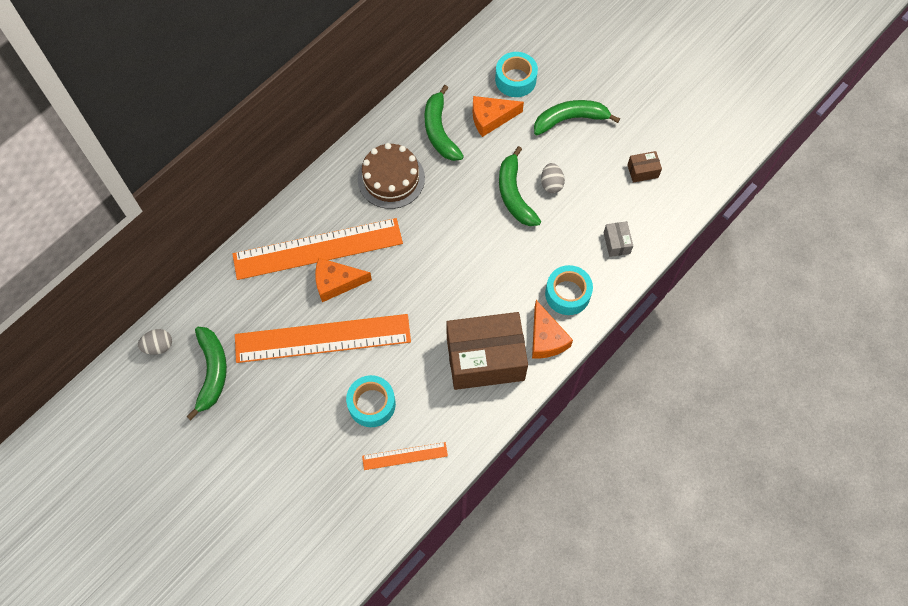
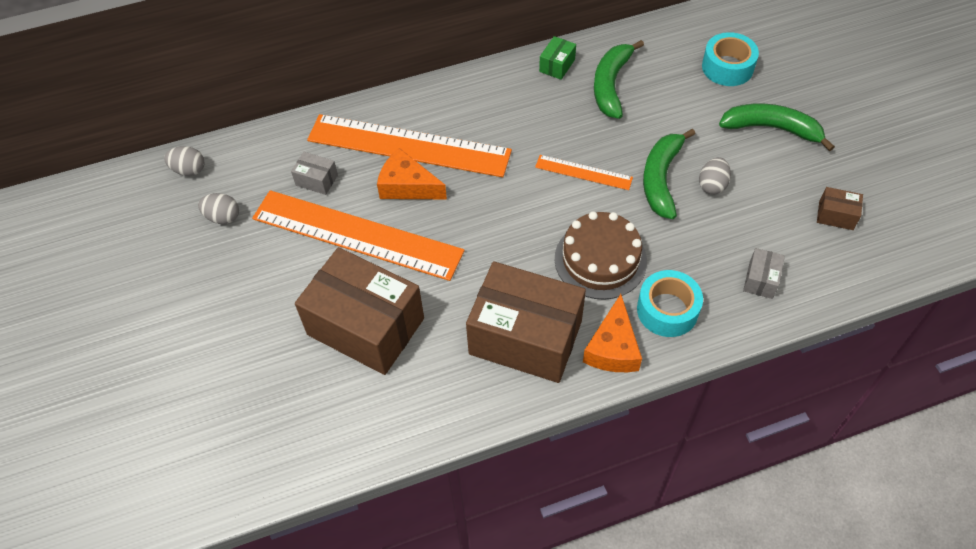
camera: 30 degrees right, 10 degrees down
(212, 372) = (223, 217): green banana -> grey egg
(265, 309) = (316, 180): none -> grey box
(372, 404) = (366, 326): turquoise tape -> brown box
(391, 131) = (557, 65): none -> green box
(391, 178) = (529, 110): brown cake -> brown cake (600, 259)
(405, 456) = (367, 400): orange ruler -> orange ruler (583, 172)
(491, 118) = (677, 94): orange cheese -> none

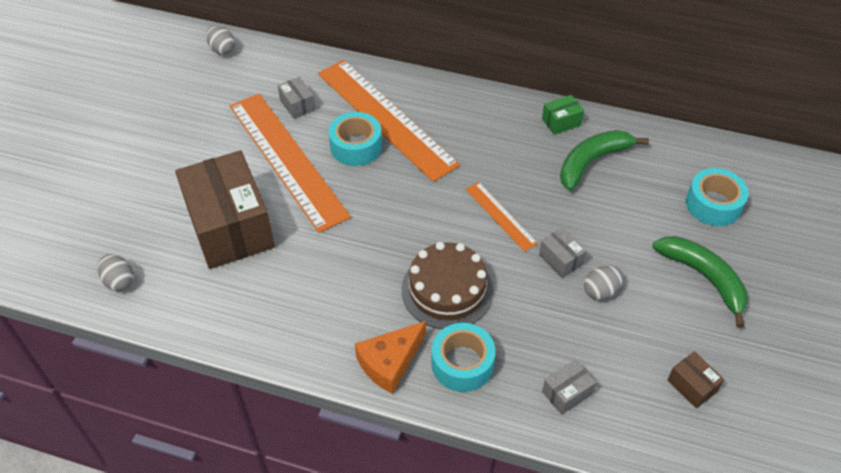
camera: 35 degrees right, 5 degrees down
(223, 217) = (212, 94): grey egg -> grey egg (119, 281)
(407, 186) = (356, 146): orange cheese -> turquoise tape
(525, 337) = (332, 310): brown box -> none
(661, 179) = (561, 259): green banana -> grey box

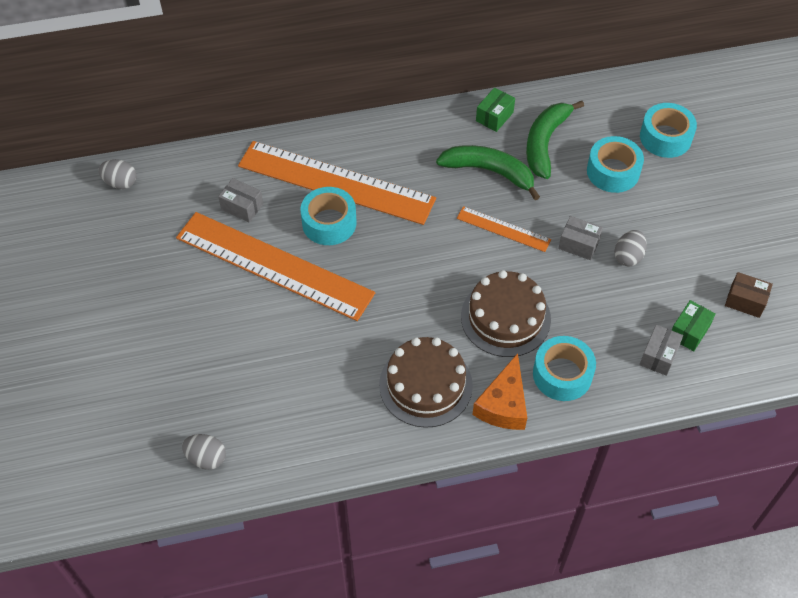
camera: 30 degrees left, 5 degrees up
(230, 227) = (271, 355): brown box -> none
(335, 312) = (425, 385): none -> brown cake
(613, 386) = (689, 332): none -> green box
(639, 212) = (613, 171): none -> turquoise tape
(704, 277) = (698, 206): green banana -> green banana (489, 171)

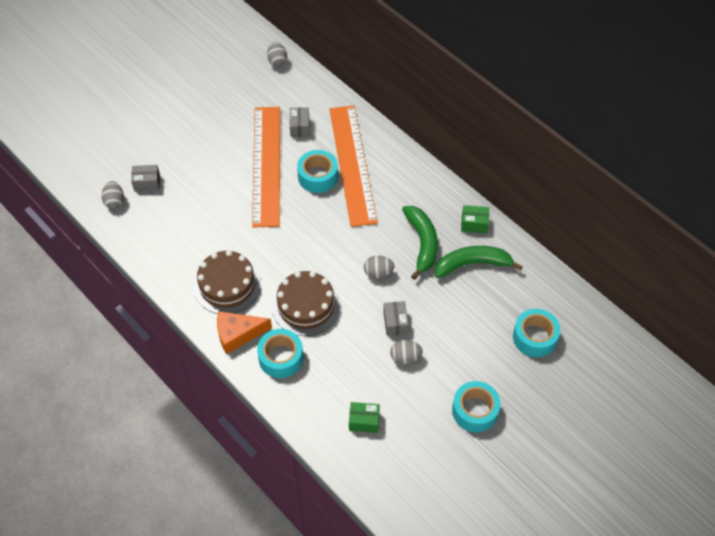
camera: 60 degrees right, 0 degrees up
(503, 229) = (378, 273): orange ruler -> grey egg
(613, 171) = (476, 317): turquoise tape -> turquoise tape (475, 411)
(658, 356) = (331, 410): grey box -> grey box (147, 183)
(745, 301) = (415, 448): brown box -> none

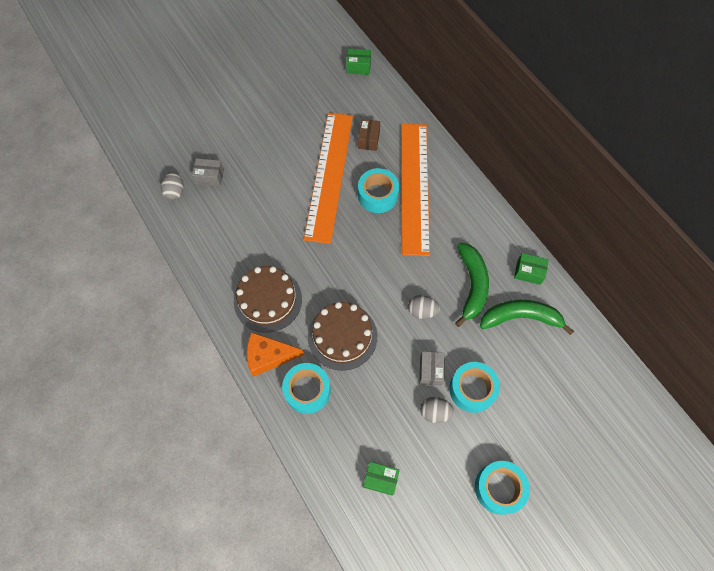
camera: 10 degrees right, 10 degrees up
(277, 61) = (358, 67): grey egg -> green box
(299, 127) = (368, 140): grey box -> brown box
(535, 337) = (574, 413): turquoise tape -> turquoise tape (472, 389)

